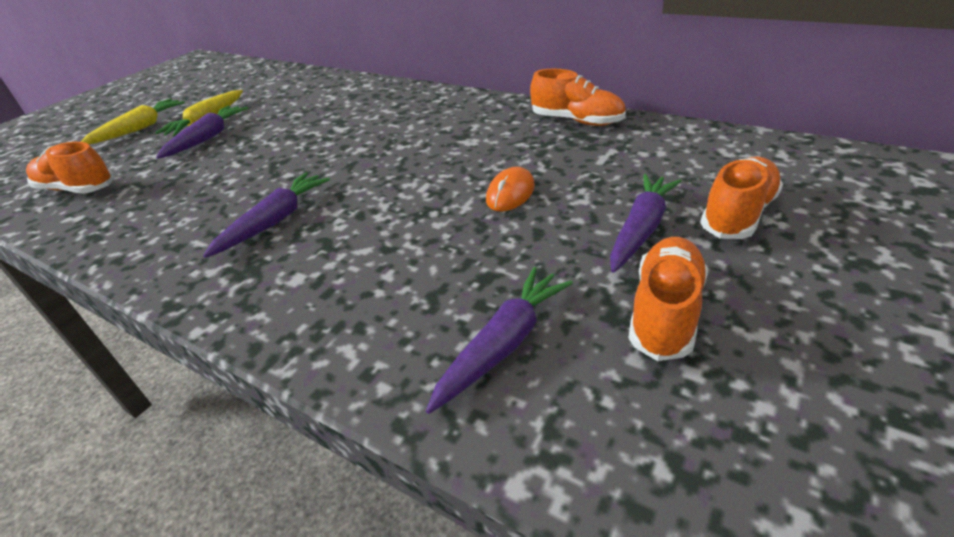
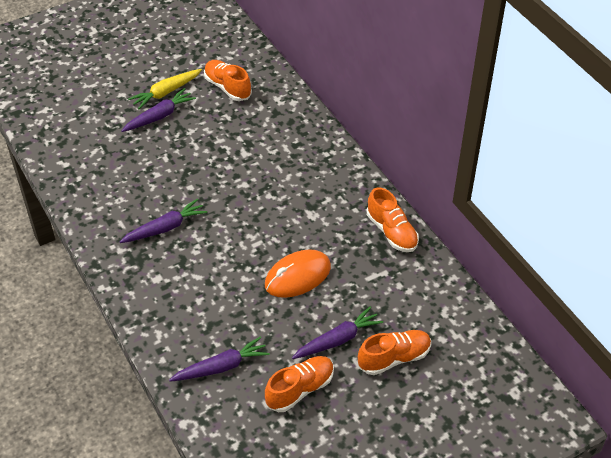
camera: 25 degrees right, 10 degrees up
(77, 189) = (70, 133): orange shoe -> orange shoe (227, 87)
(140, 128) = (121, 77): yellow carrot -> none
(510, 193) = (297, 276): orange mouse -> orange mouse, size x1.64

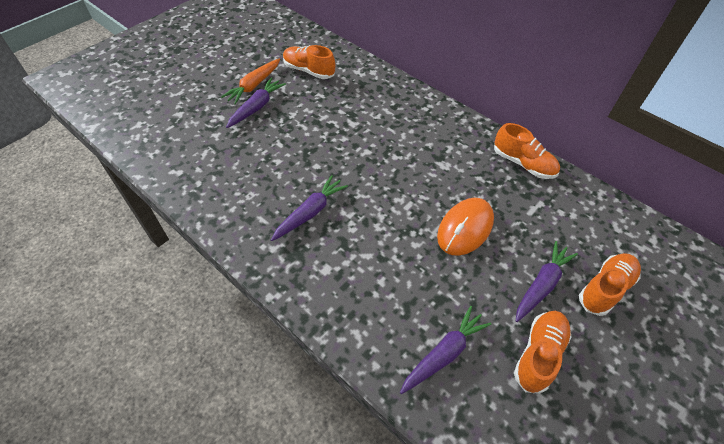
camera: 20 degrees left, 5 degrees up
(166, 93) = (254, 86): yellow carrot -> orange carrot

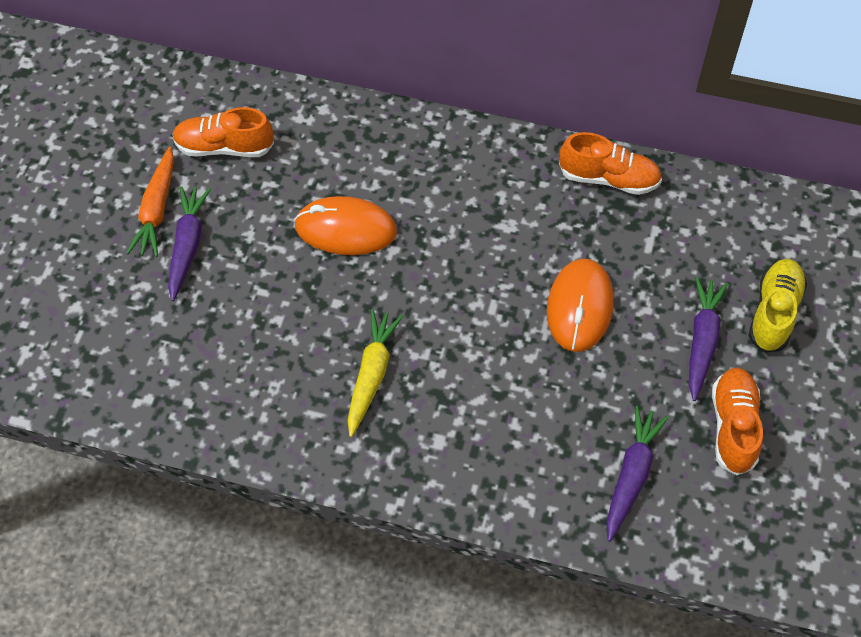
camera: 25 degrees left, 5 degrees up
(310, 212) = (371, 374): purple carrot -> yellow carrot
(346, 131) = (345, 229): none -> orange mouse
(605, 288) = (774, 313): orange shoe -> yellow shoe

